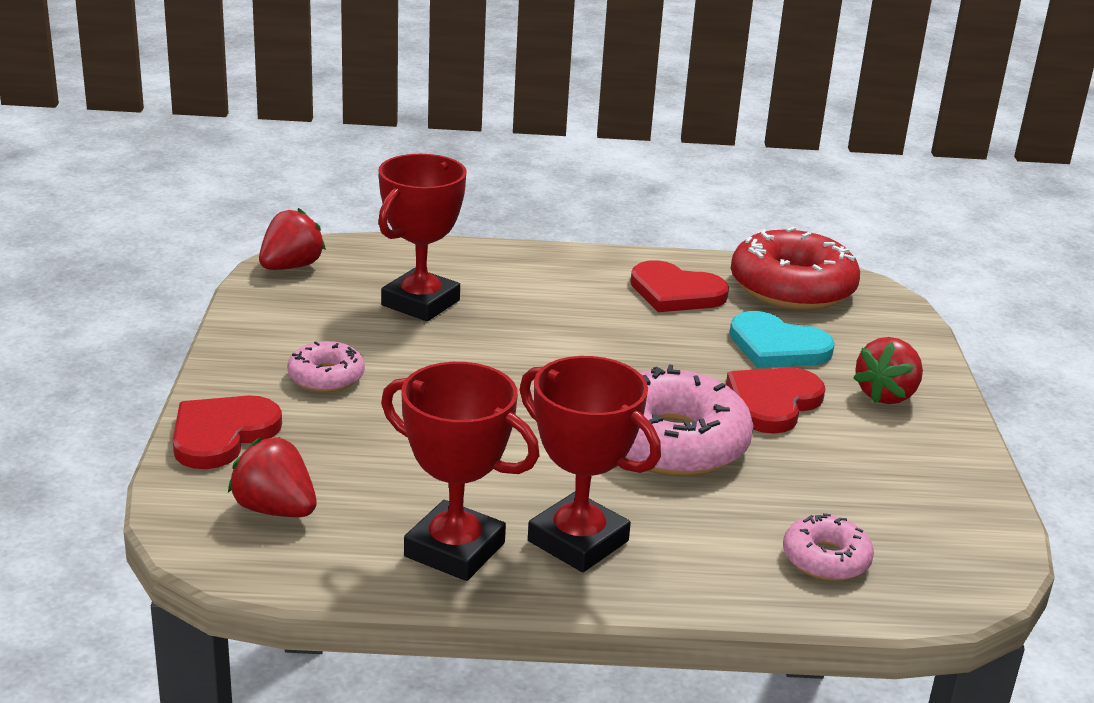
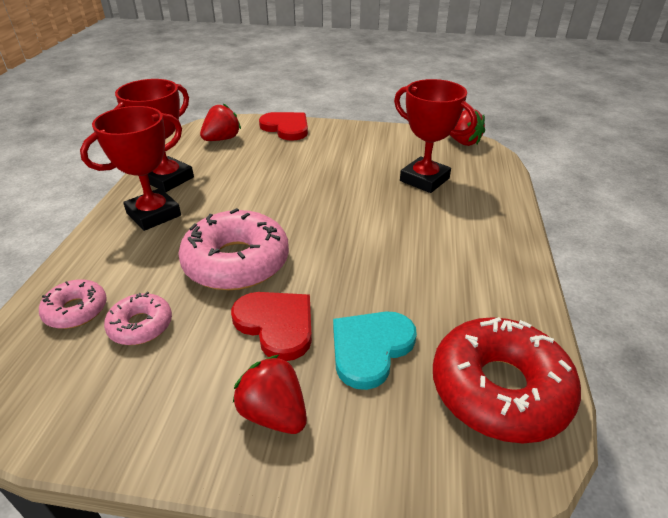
camera: 100 degrees right, 10 degrees up
(326, 377) = (335, 150): pink donut -> pink donut (141, 325)
(676, 292) = (466, 298): red heart -> none

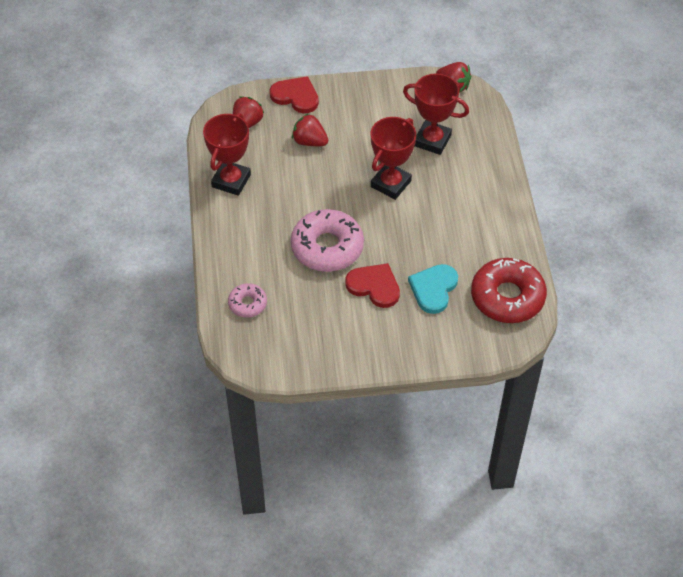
camera: 15 degrees left, 15 degrees up
(141, 325) = (294, 304): pink donut -> none
(154, 214) = (244, 219): red trophy -> red trophy (391, 184)
(274, 413) = (395, 335): red strawberry -> red strawberry (309, 141)

